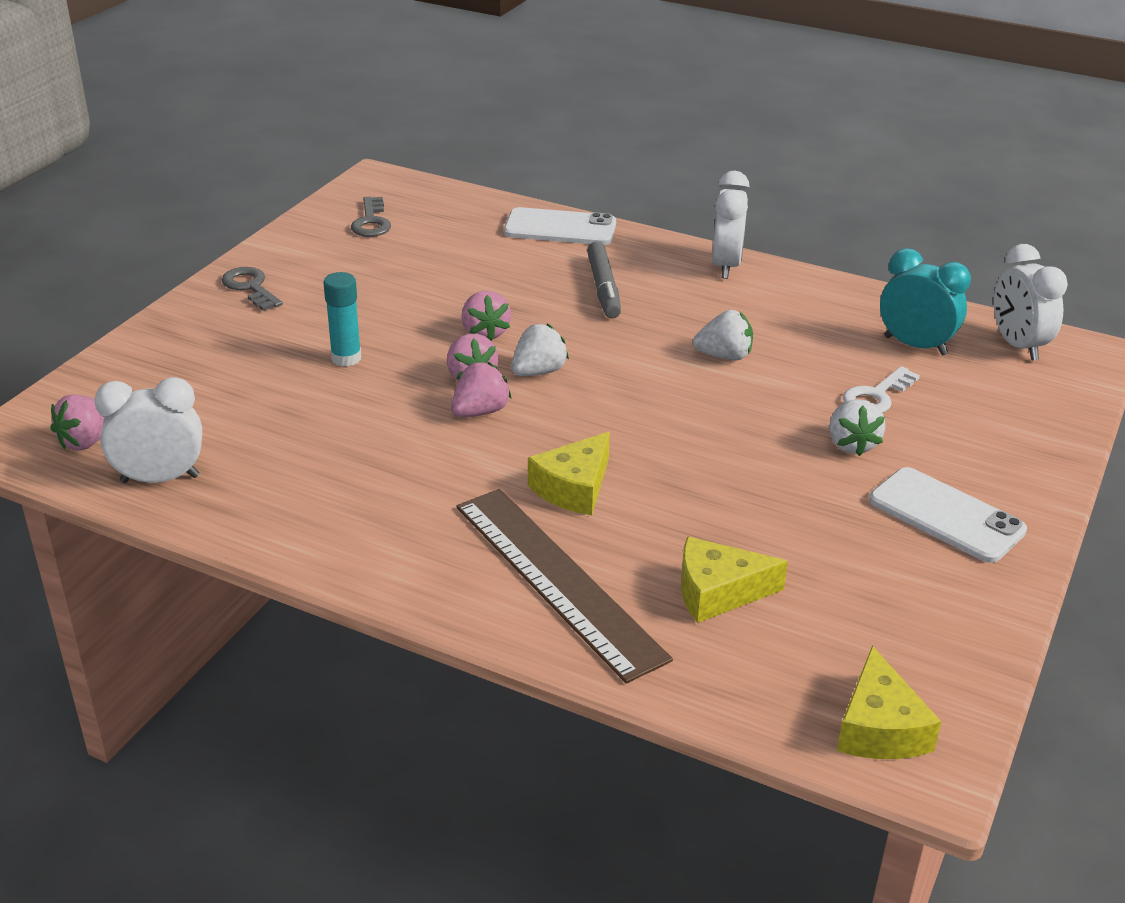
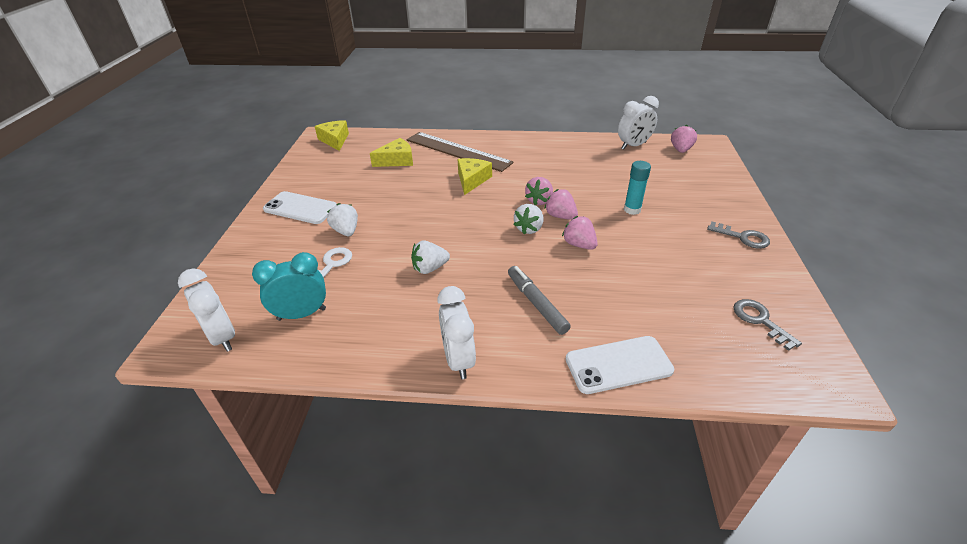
camera: 160 degrees right, 5 degrees up
(915, 345) = (302, 314): turquoise clock -> turquoise clock turned 150 degrees clockwise

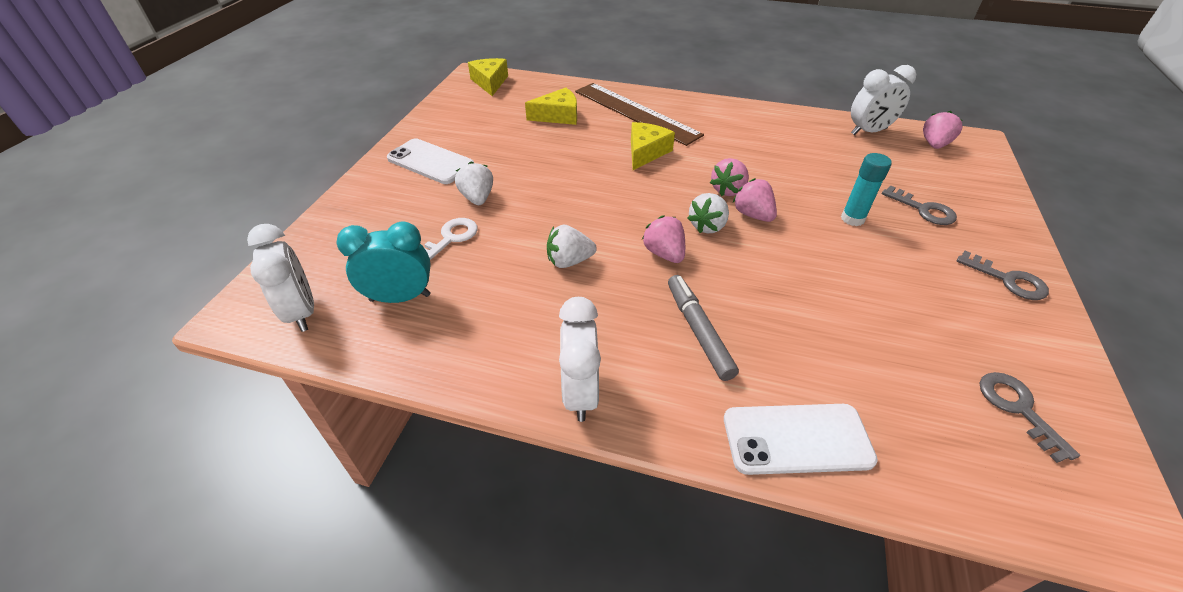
camera: 10 degrees right, 5 degrees up
(579, 244) = (771, 257): pink strawberry -> pink strawberry (664, 253)
(680, 197) = (923, 210): none -> grey key

